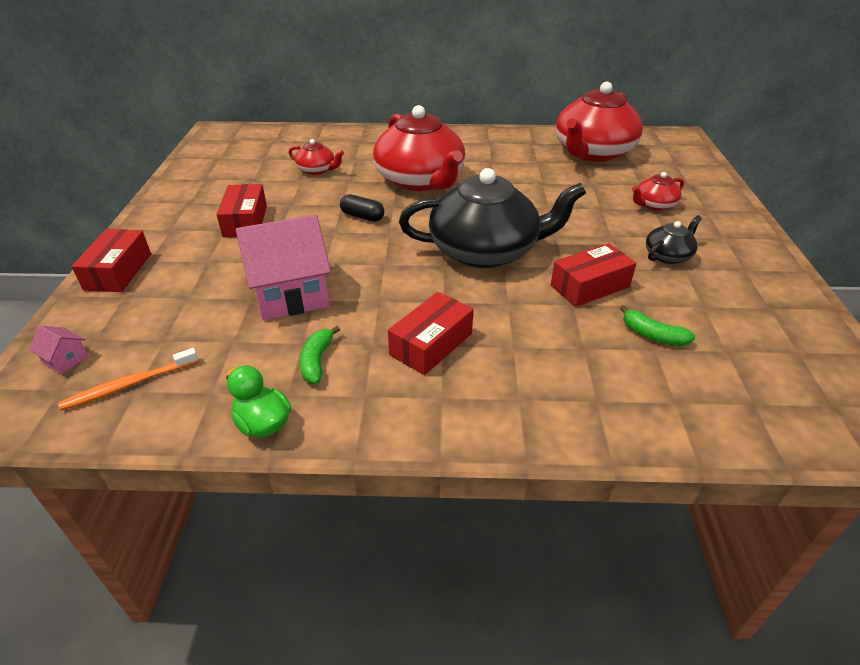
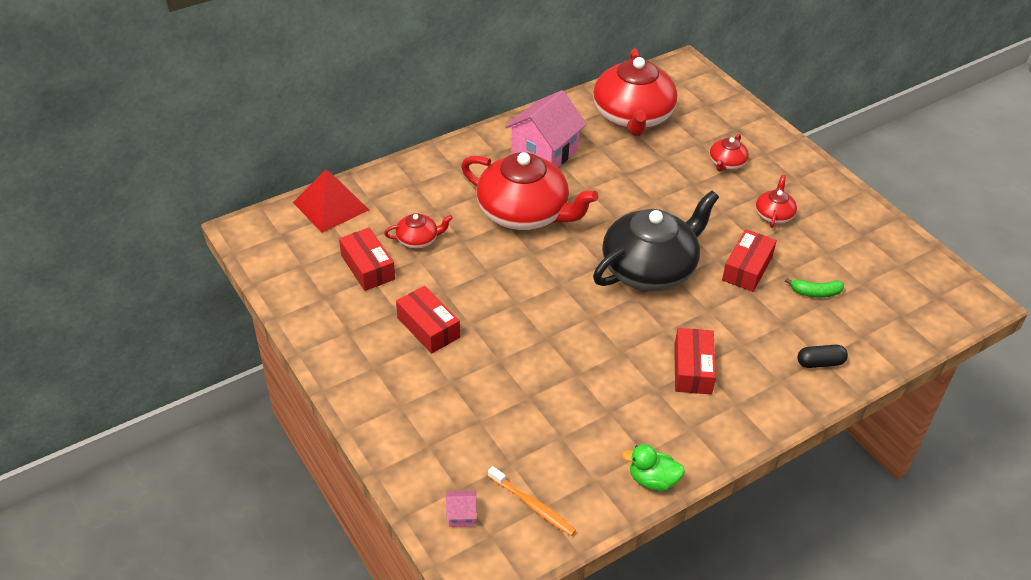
camera: 35 degrees left, 5 degrees up
(118, 271) = (390, 428): red box -> red box (368, 267)
(128, 385) = (533, 506): orange toothbrush -> orange toothbrush turned 75 degrees counterclockwise
(286, 135) = (331, 206): none -> red pyramid
(291, 294) = (553, 378): pink house -> pink house (544, 152)
(317, 361) = (635, 421): green banana -> none
(362, 216) = (521, 277): black capsule -> black capsule (820, 363)
(668, 255) = (774, 215): black teapot -> red teapot

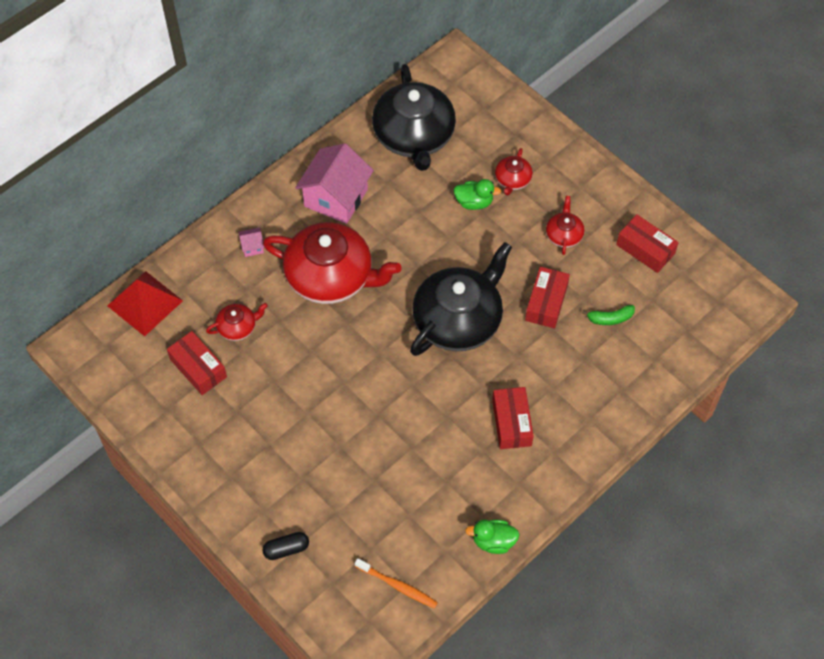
camera: 10 degrees left, 15 degrees up
(428, 327) = (270, 424): red box -> red box (645, 249)
(461, 515) = (340, 607): pink house -> pink house (252, 247)
(632, 116) = (414, 136): red teapot -> black teapot
(684, 175) = (474, 202): none -> green duck
(820, 363) = (621, 394): black capsule -> black capsule (286, 549)

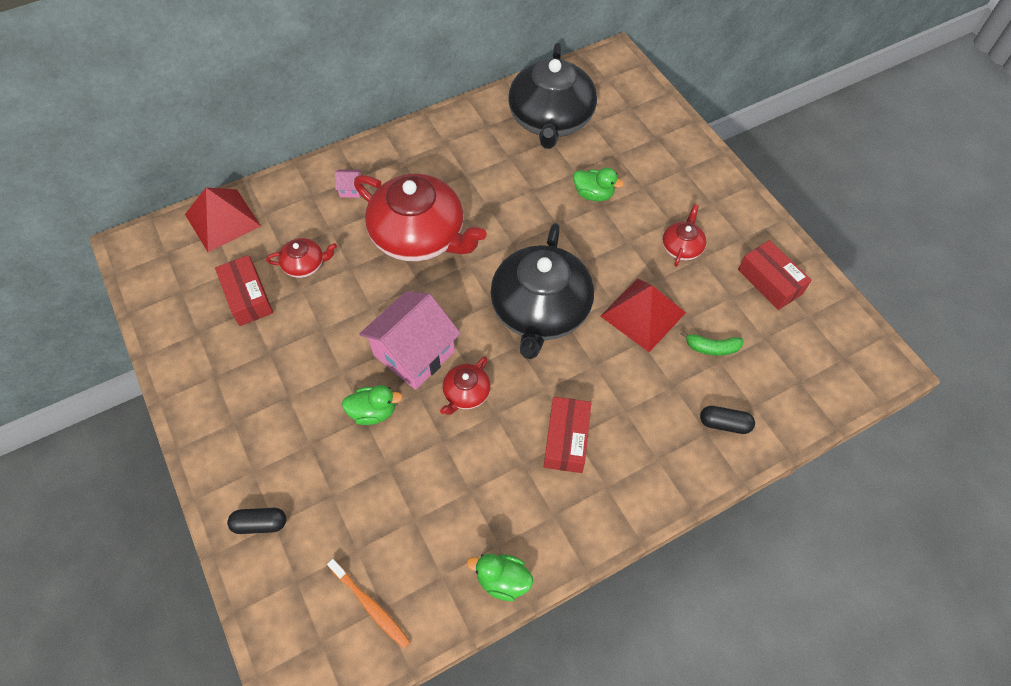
camera: 15 degrees right, 0 degrees up
(336, 198) = (452, 160): pink house -> pink house (414, 353)
(346, 439) = (373, 412): none -> green duck
(458, 320) = (540, 310): black teapot -> black teapot turned 135 degrees clockwise
(512, 180) = (641, 181): red teapot -> red teapot (466, 393)
(546, 303) = (643, 314): red box -> red pyramid
(634, 379) = (724, 424): none -> black capsule

